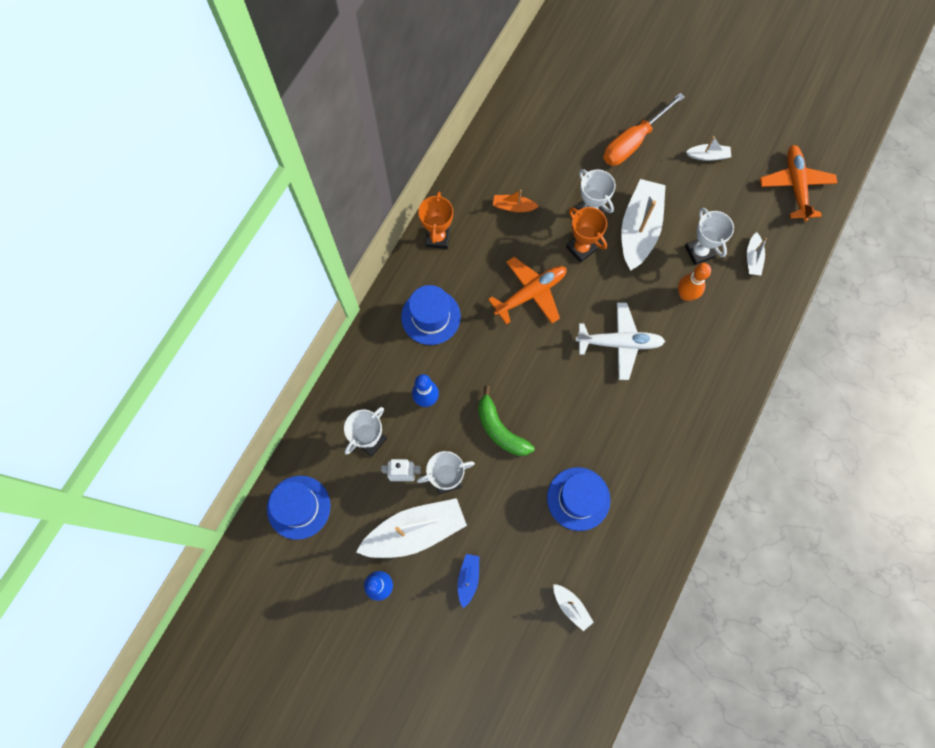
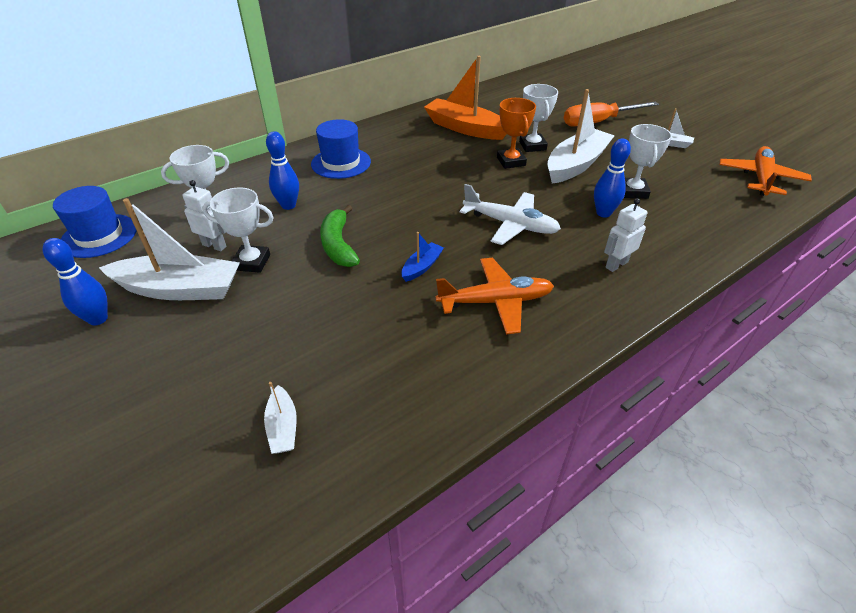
camera: 25 degrees right, 30 degrees down
(438, 238) = (387, 128): orange trophy -> none
(468, 579) = (190, 349): blue boat -> blue boat (422, 267)
(513, 207) = (465, 128): orange boat -> orange boat, size x2.14
(530, 293) = (442, 173): orange plane -> orange plane (495, 302)
(578, 498) = (377, 325): blue hat -> none
(685, 295) = (603, 213): orange bowling pin -> blue bowling pin
(715, 358) = (616, 264): none -> white robot
(753, 258) = (694, 209): white boat -> none

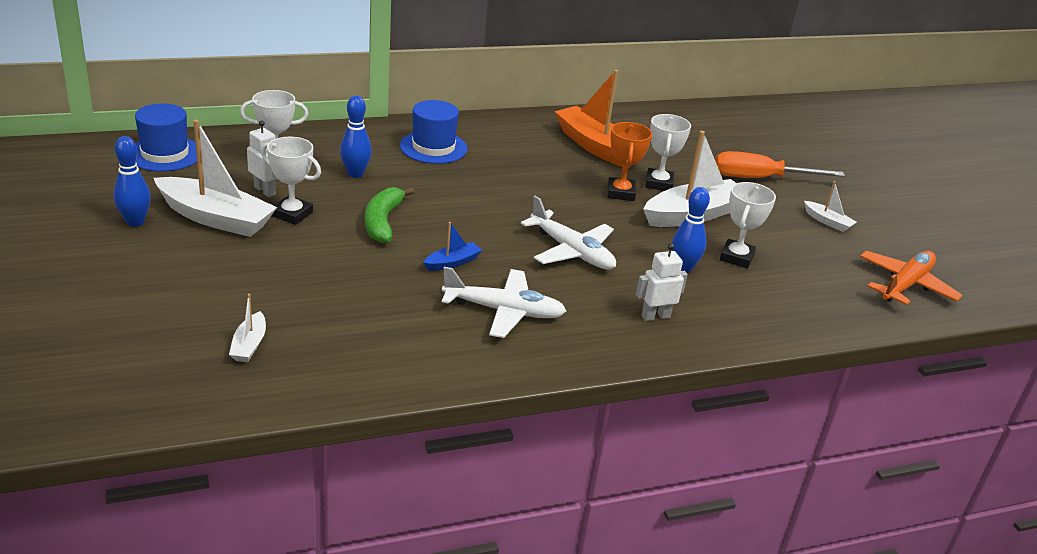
camera: 15 degrees right, 10 degrees down
(495, 302) = (503, 311): orange plane -> white plane

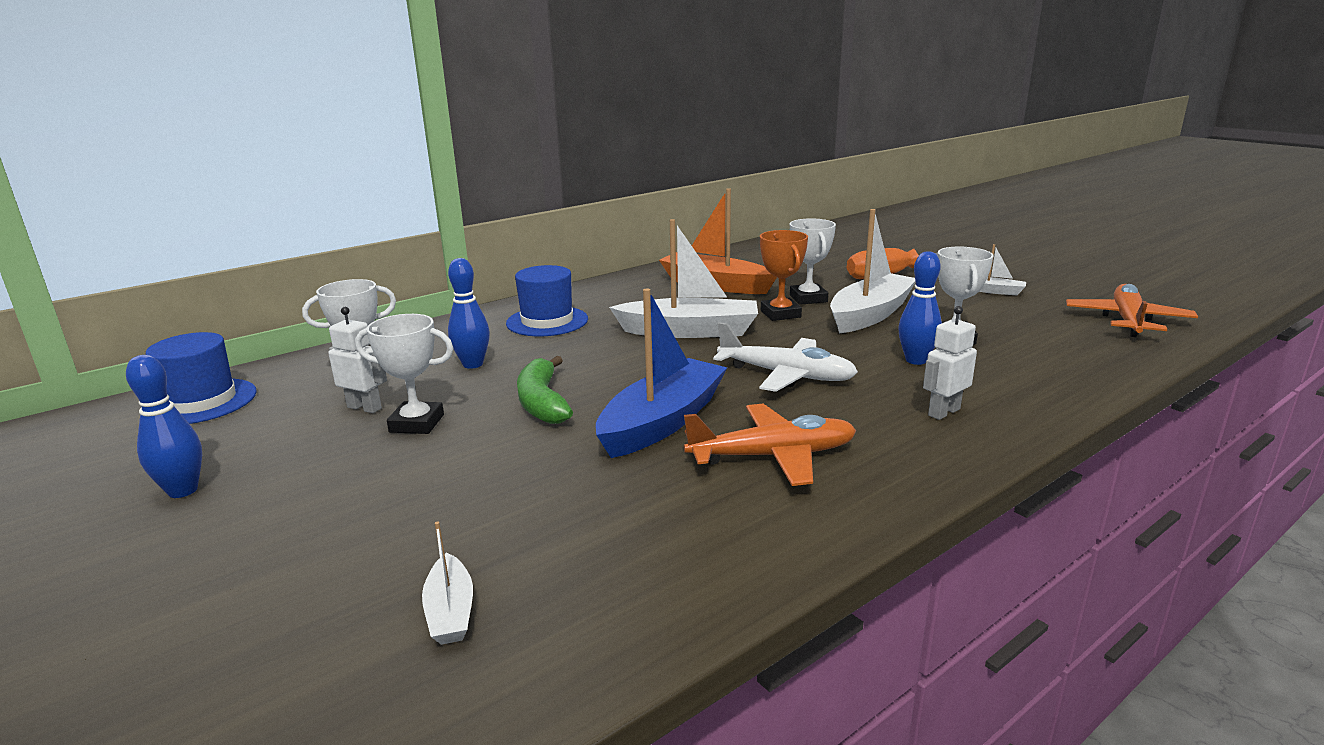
camera: 15 degrees left, 10 degrees down
(216, 218) = (309, 455): white boat -> white boat (689, 331)
(452, 263) = (662, 422): blue boat -> blue boat, size x2.14
(503, 311) = (772, 456): white plane -> orange plane

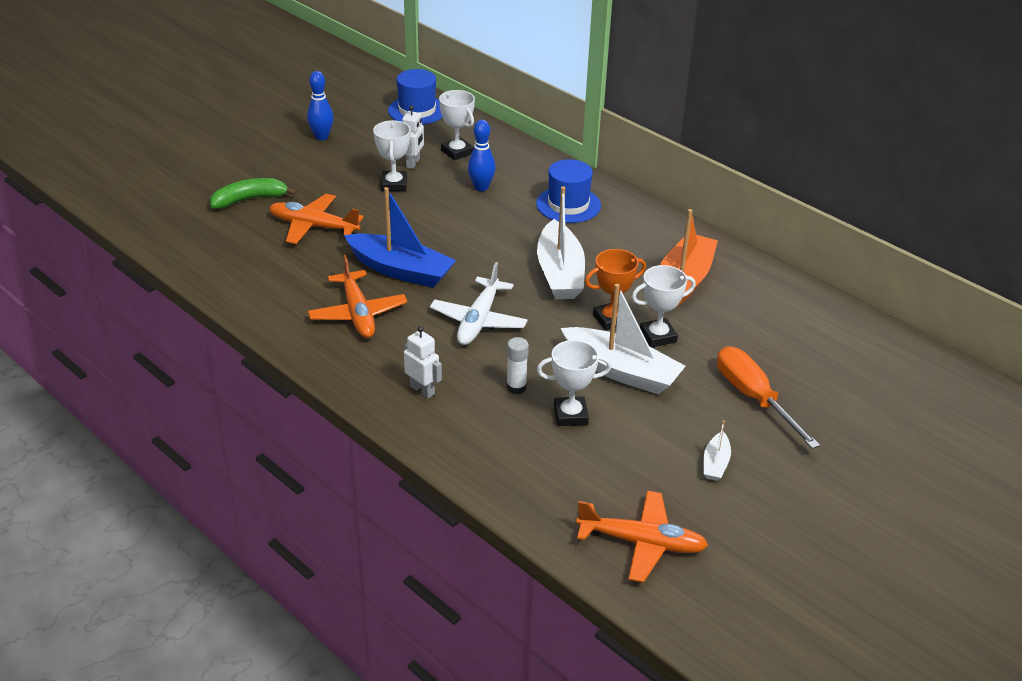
camera: 80 degrees right, 15 degrees up
(450, 611) = (225, 228): white boat -> none
(502, 497) = (314, 226): none -> orange plane
(542, 402) = (425, 223): green banana -> green banana (249, 199)
(916, 360) = (516, 387): blue bowling pin -> white glue stick

